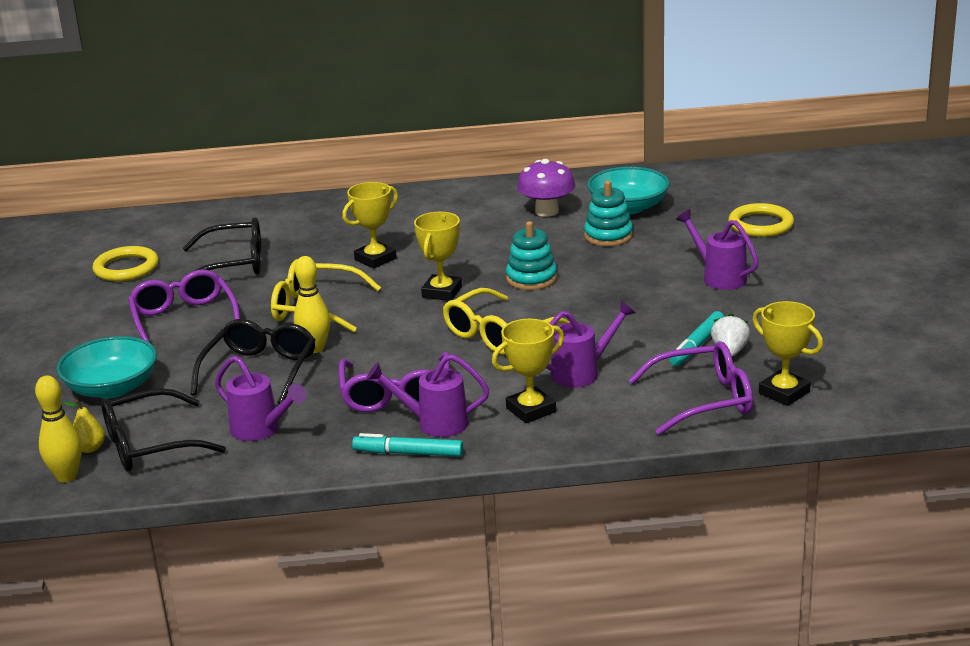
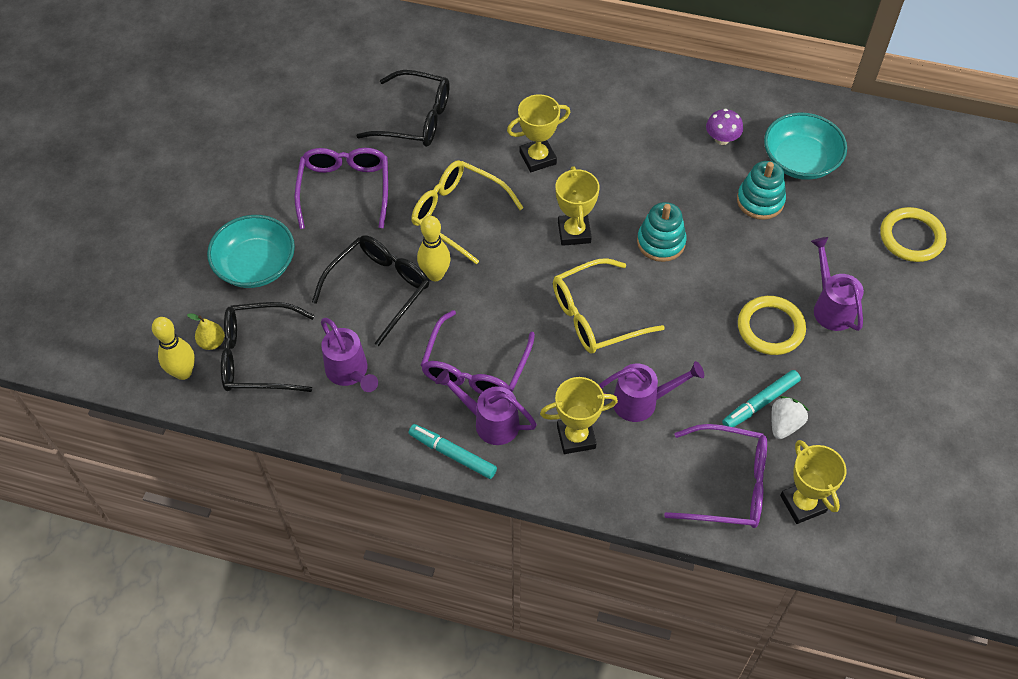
camera: 20 degrees right, 30 degrees up
(126, 268) = (325, 91): yellow ring -> yellow ring (770, 328)
(442, 292) = (574, 232): yellow trophy -> yellow trophy turned 45 degrees counterclockwise
(547, 211) = (722, 139): purple mushroom -> purple mushroom, size x0.65

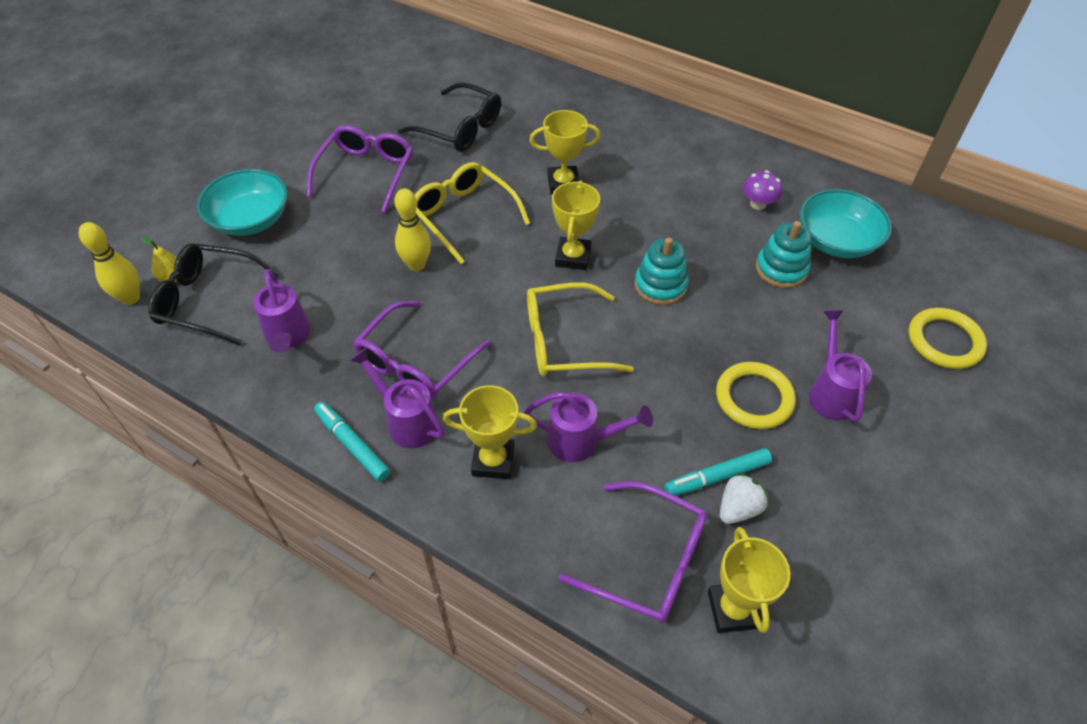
camera: 15 degrees right, 5 degrees down
(379, 289) = (356, 265): black glasses -> none

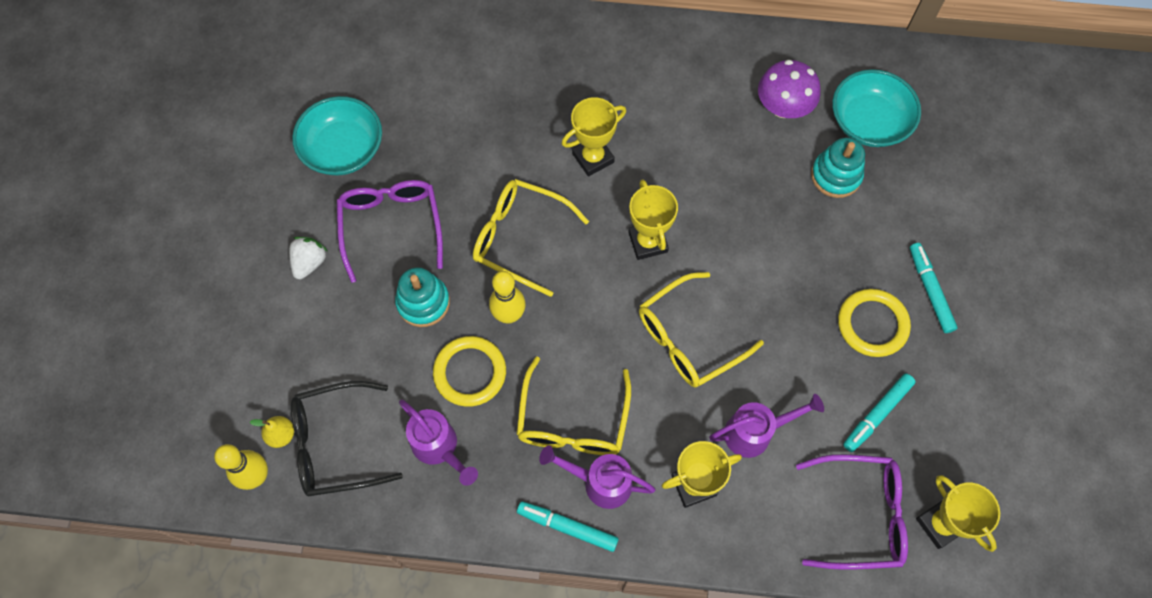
camera: 25 degrees left, 15 degrees up
(250, 219) = (311, 333): turquoise bowl -> turquoise bowl (343, 149)
(416, 363) = (572, 421): purple glasses -> yellow glasses
(460, 128) = (452, 129): black glasses -> none
(660, 285) = (741, 240): turquoise stacking toy -> turquoise stacking toy (423, 302)
(738, 508) = (906, 435): white strawberry -> white strawberry (309, 262)
(758, 204) = (783, 107): purple mushroom -> purple mushroom, size x1.55
(831, 392) = (930, 290): purple watering can -> turquoise marker
(944, 341) = (998, 196): yellow ring -> yellow ring (470, 372)

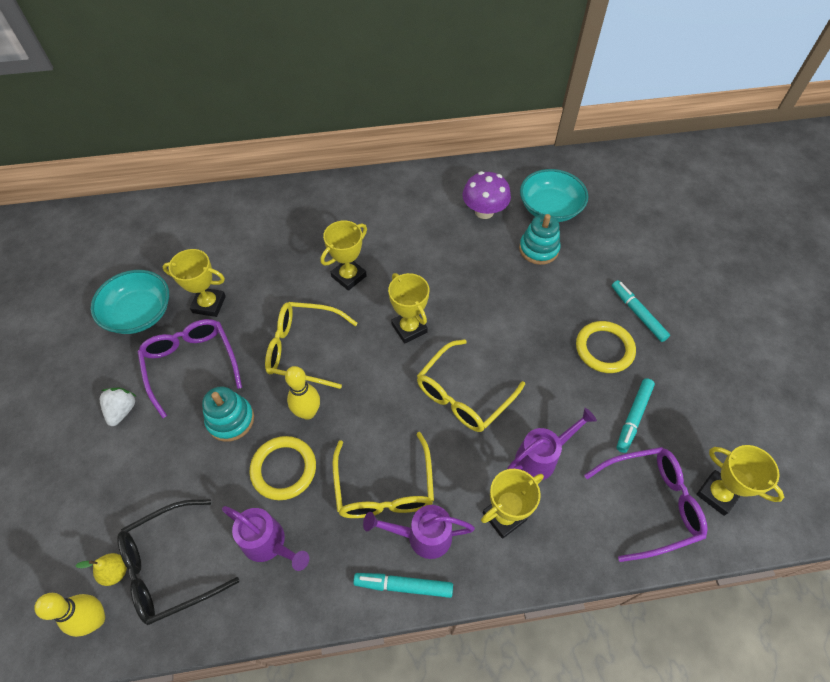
camera: 15 degrees left, 10 degrees down
(423, 156) = (209, 304): none -> yellow trophy

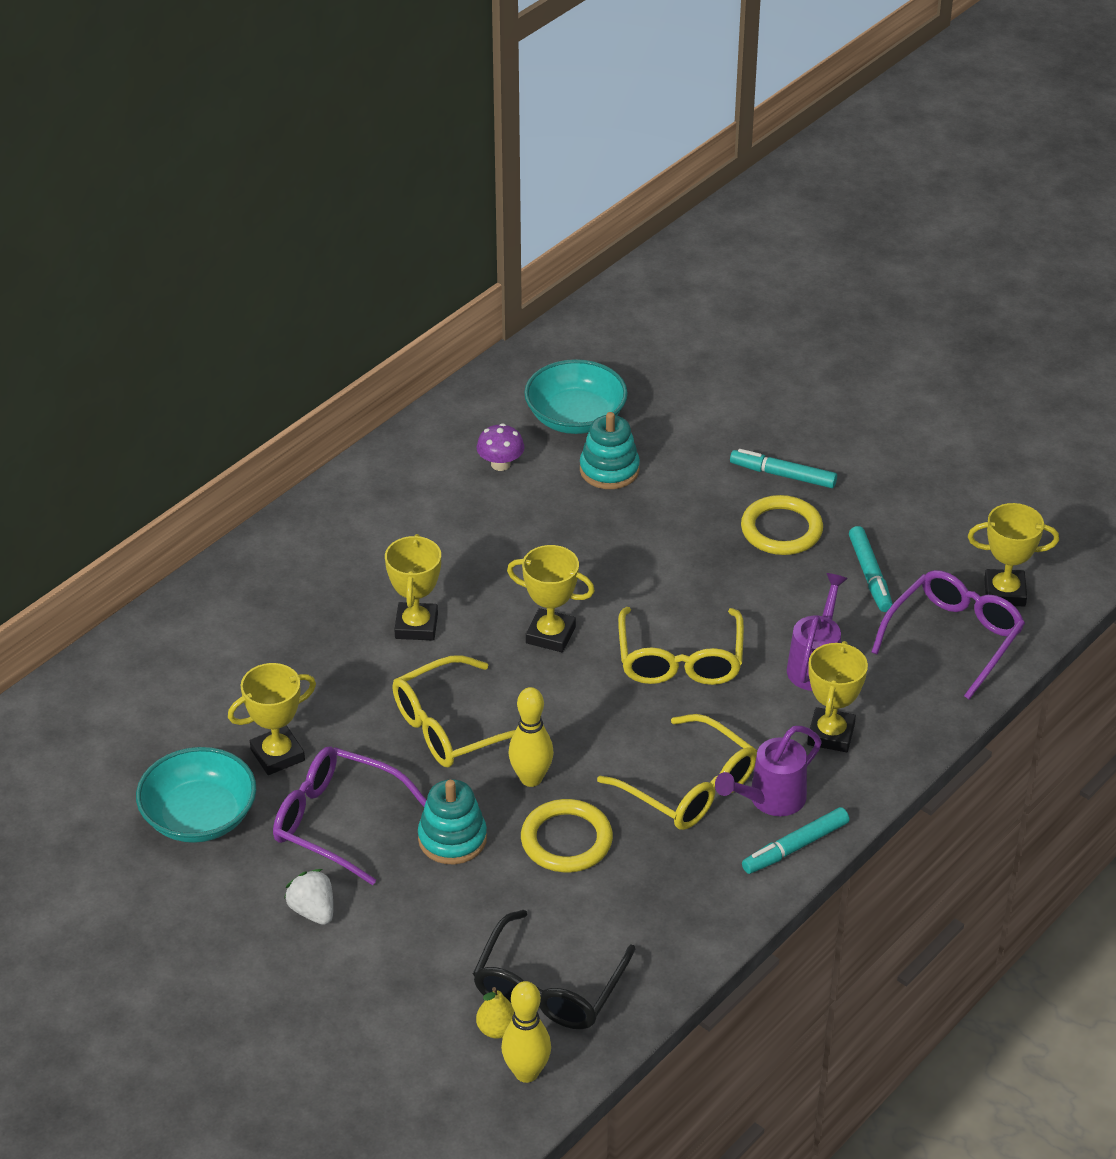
camera: 40 degrees left, 15 degrees down
(269, 544) = (627, 905): purple watering can -> none
(484, 211) = (500, 464): purple mushroom -> purple mushroom, size x0.65

